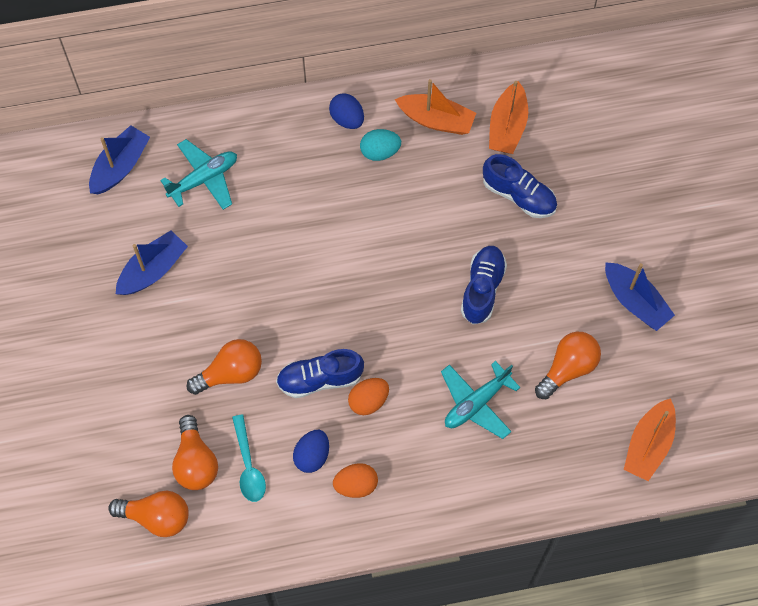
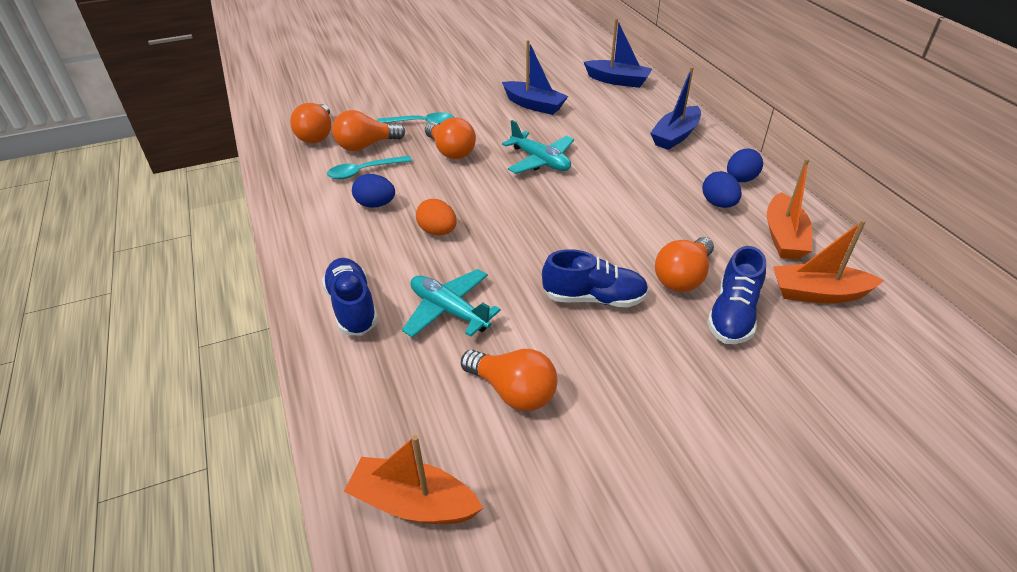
camera: 80 degrees right, 25 degrees down
(160, 398) = (421, 123): none -> turquoise spoon
(204, 179) = (628, 115): turquoise plane -> turquoise plane (540, 161)
(320, 379) = (455, 199): blue shoe -> blue shoe (352, 307)
(356, 485) = (346, 235): orange egg -> none
(380, 152) = (718, 204): turquoise egg -> blue egg
(471, 215) = (683, 277): none -> orange light bulb
(635, 301) = (638, 459): blue boat -> blue boat (675, 136)

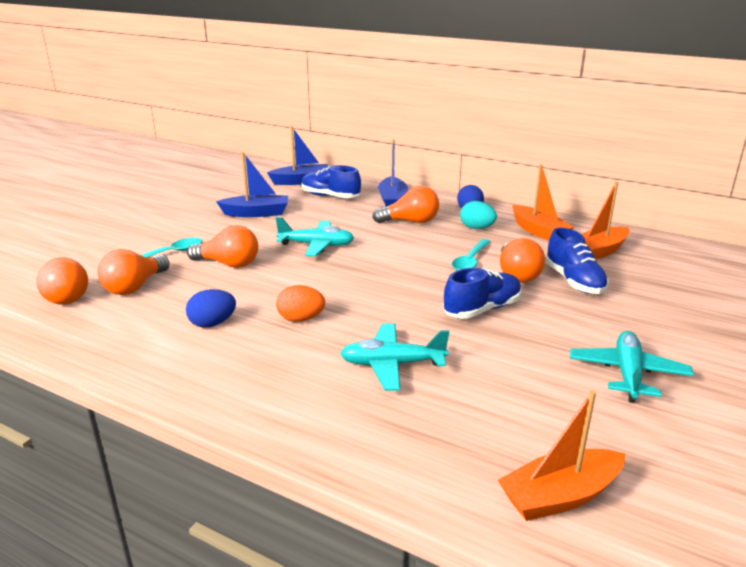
camera: 40 degrees left, 15 degrees down
(352, 307) = (305, 402): blue shoe -> blue shoe (330, 196)
(364, 171) = (162, 305): turquoise spoon -> turquoise spoon (470, 261)
(513, 391) = (516, 388): orange light bulb -> orange light bulb (410, 221)
(634, 441) = (627, 373): none -> turquoise plane
(718, 204) = (476, 228): blue egg -> turquoise egg

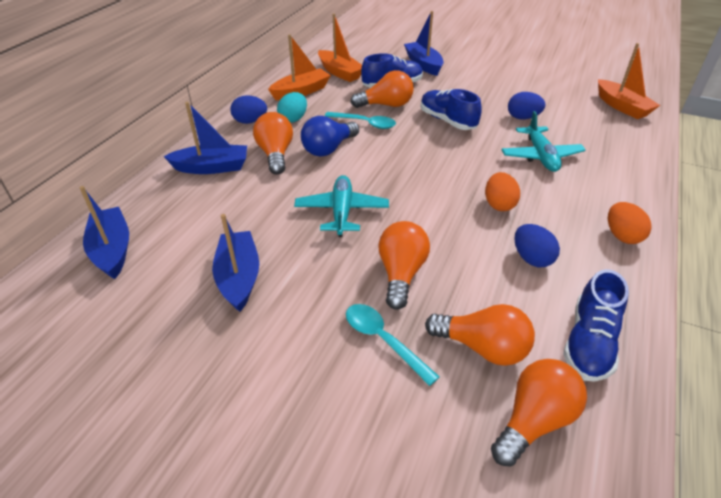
camera: 95 degrees left, 15 degrees up
(215, 388) = (622, 236): none -> orange egg
(330, 196) = (186, 216): blue shoe -> blue shoe (589, 342)
(418, 242) = (328, 149): none -> blue light bulb
(498, 369) = (523, 117): none -> blue egg
(627, 373) = (504, 80): turquoise plane -> none
(654, 308) = (423, 64): none -> blue boat

